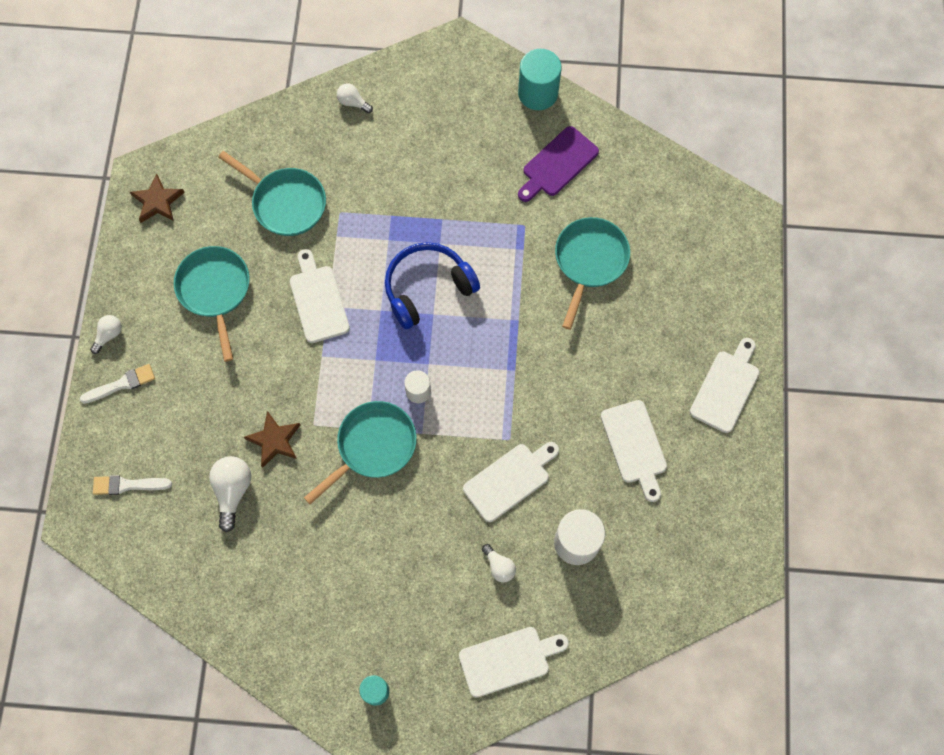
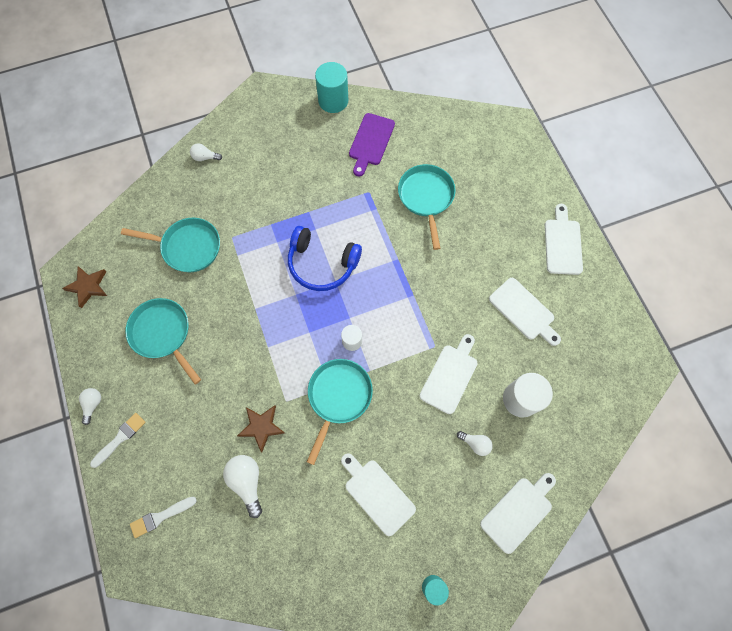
camera: 25 degrees left, 0 degrees up
(318, 300) = (245, 307): white cutting board -> white cutting board (377, 494)
(427, 288) = (322, 264): blue headphones -> blue headphones turned 105 degrees counterclockwise

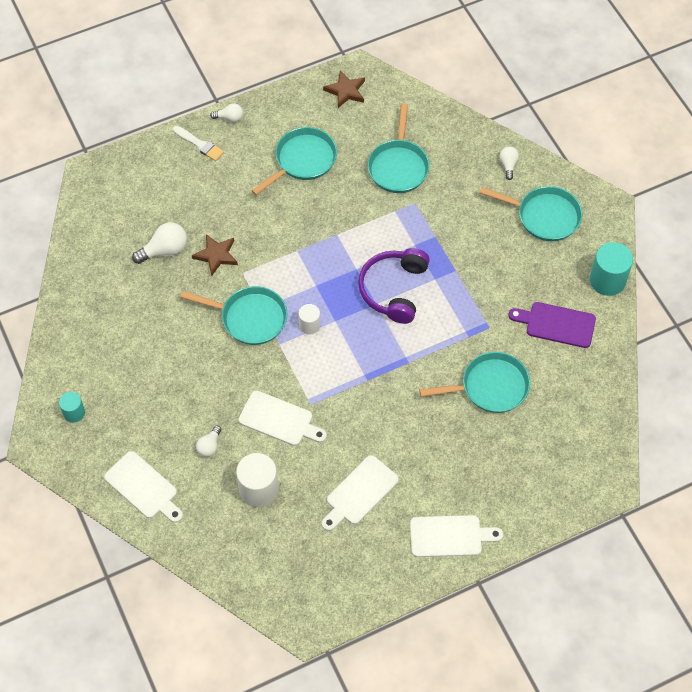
camera: 85 degrees right, 10 degrees down
(160, 517) = (131, 187): white brush -> none
(263, 137) = (544, 216): none -> turquoise pan
(322, 264) = (394, 289): blue headphones -> purple headphones
(377, 494) = (157, 359): white cutting board -> none

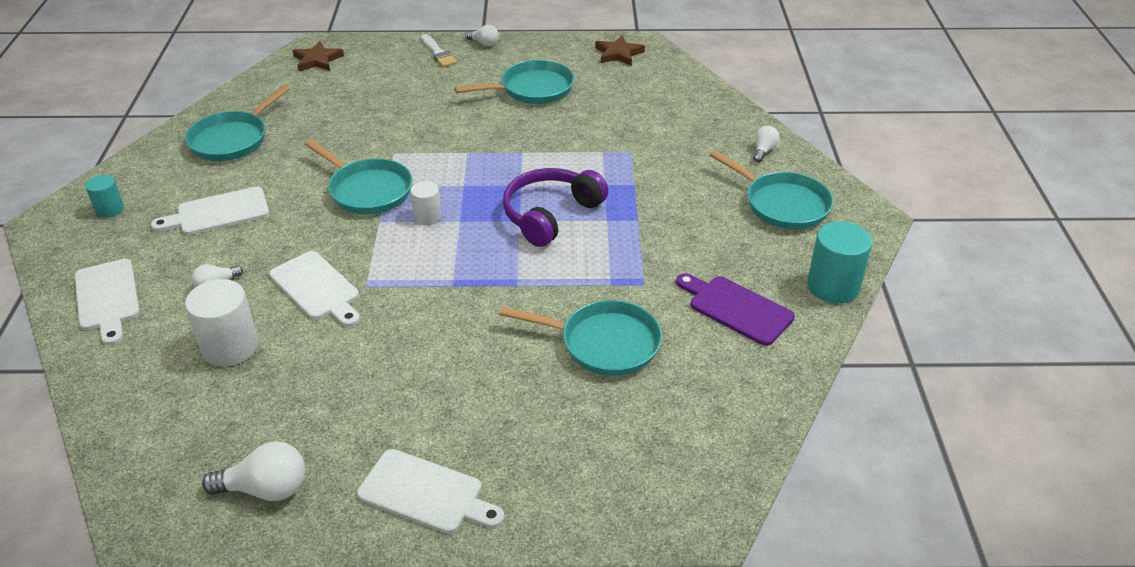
camera: 25 degrees right, 20 degrees down
(164, 250) = (331, 114): white light bulb -> white light bulb (266, 489)
(216, 255) = (379, 132): brown star -> brown star (317, 60)
(359, 493) = (347, 396): white cutting board -> white cutting board (218, 213)
(398, 166) = (633, 119): turquoise pan -> turquoise pan (233, 139)

